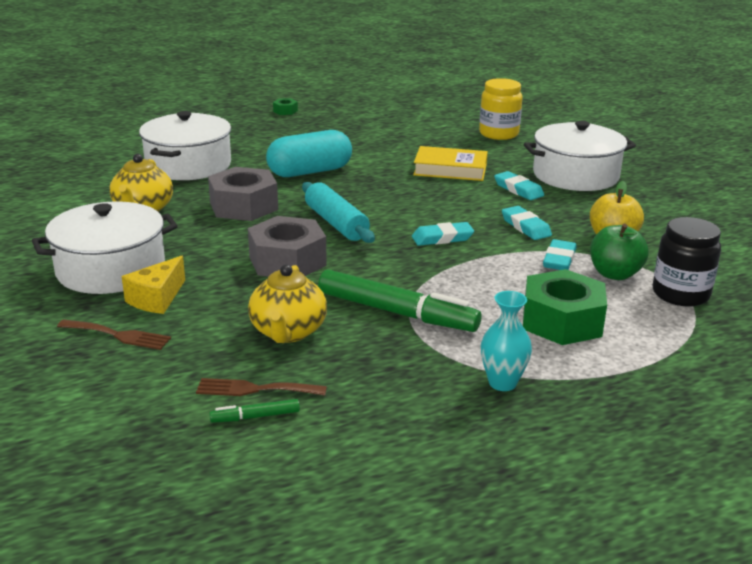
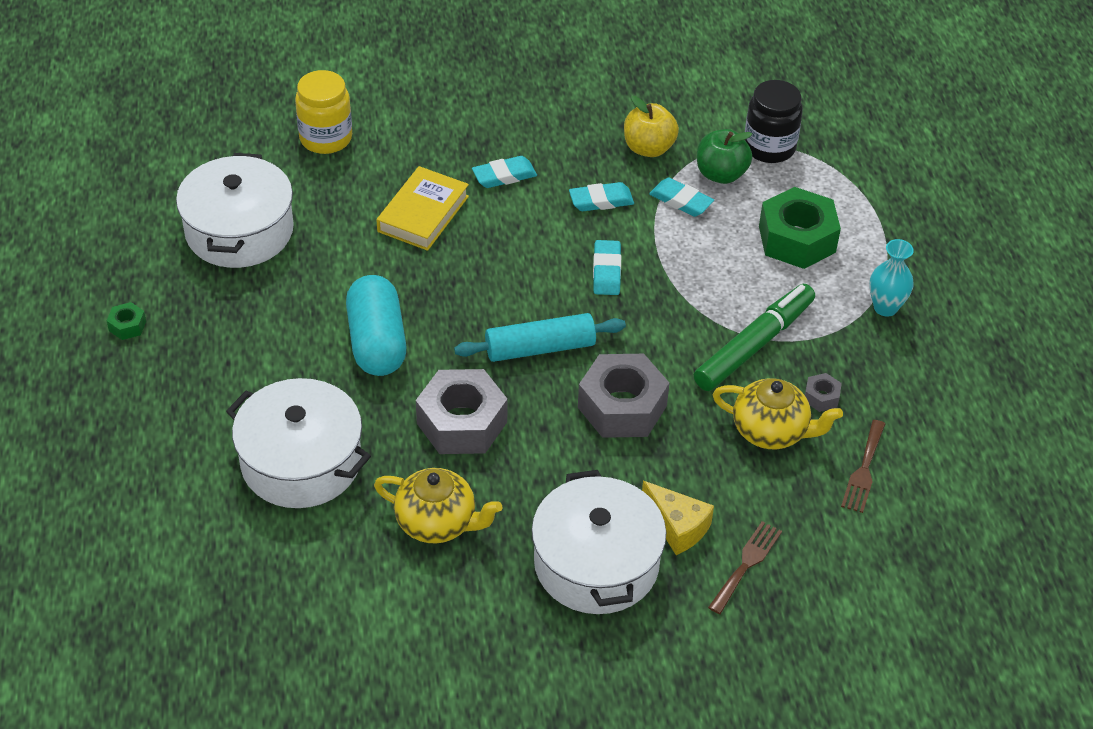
camera: 75 degrees left, 20 degrees up
(255, 417) = (905, 476): green marker -> none
(346, 355) = (821, 397): none -> grey nut
(575, 175) = (483, 118): white pot -> white pot (239, 231)

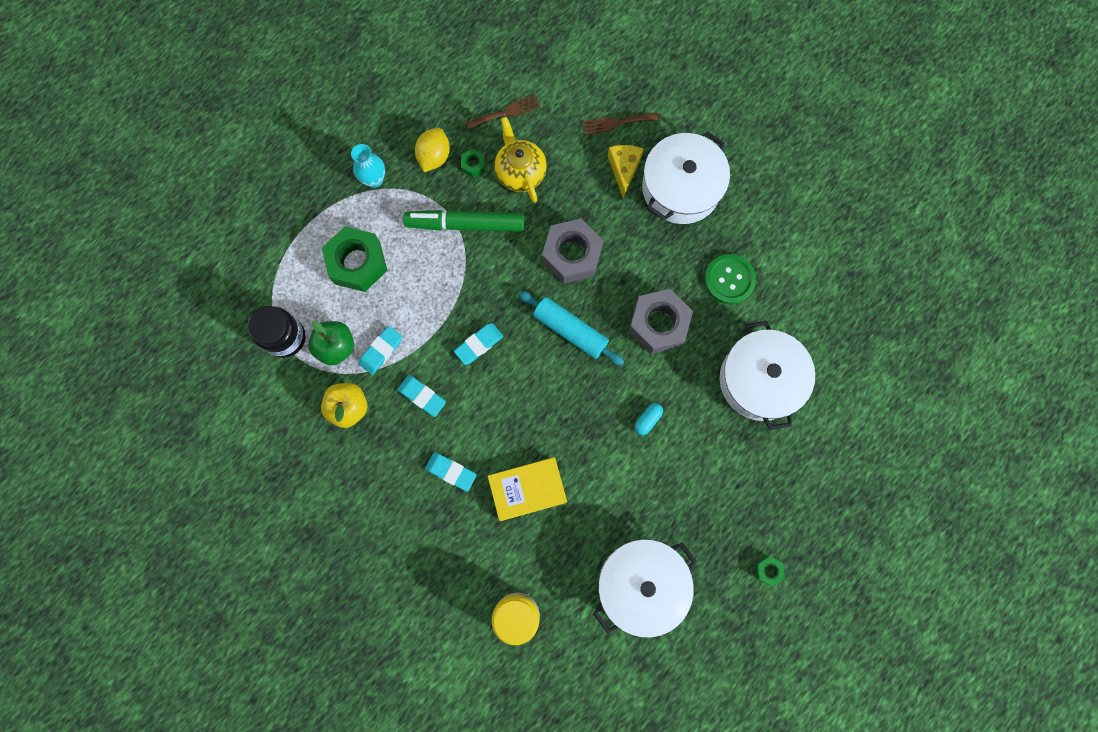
camera: 130 degrees left, 30 degrees up
(376, 342) = (647, 420): turquoise capsule -> turquoise capsule, size x0.42
(438, 523) = (729, 279): yellow teapot -> green button
(681, 201) = (381, 351): turquoise eraser -> turquoise eraser turned 45 degrees clockwise
(821, 397) = (473, 165): grey nut -> green nut
(866, 372) = (434, 157): none -> yellow lemon

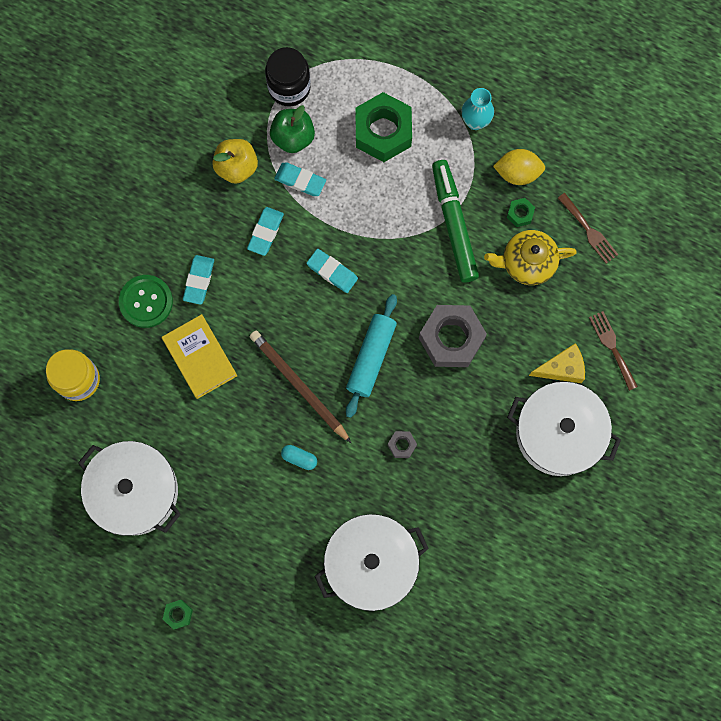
camera: 75 degrees right, 0 degrees up
(520, 172) = (527, 263): yellow teapot -> yellow teapot turned 150 degrees counterclockwise
(579, 402) = (299, 386): none -> brown pencil
(658, 324) = (402, 445): grey nut -> grey nut, size x0.44
(729, 279) = (471, 507): green button -> green button (146, 302)

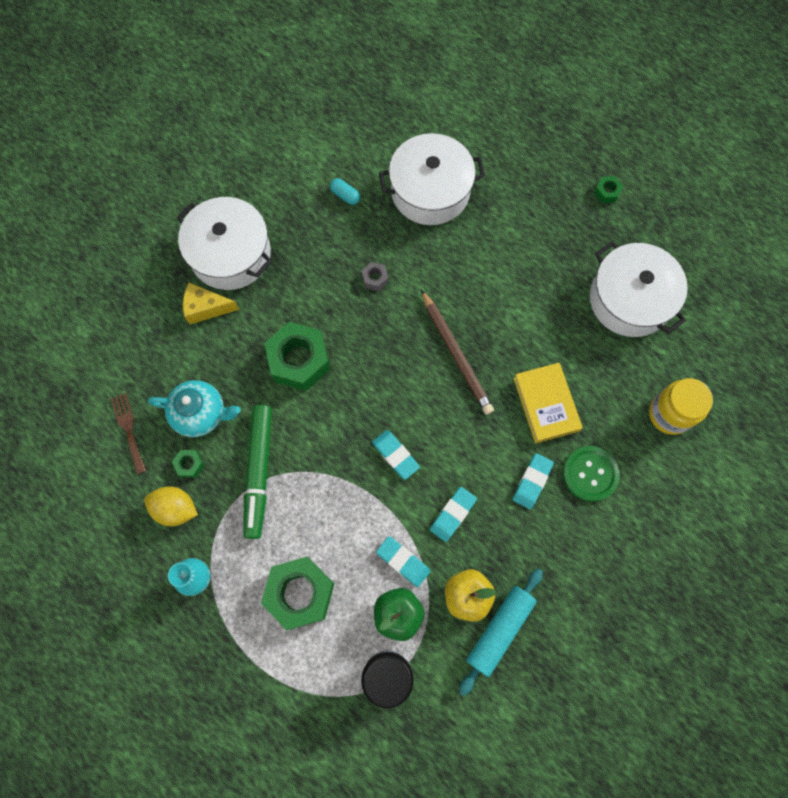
camera: 165 degrees left, 5 degrees down
(299, 458) = (471, 290): turquoise capsule -> turquoise capsule (345, 195)
(371, 357) = (380, 362): turquoise rolling pin -> turquoise rolling pin (499, 630)
(451, 339) = (299, 360): grey nut -> green nut
(527, 263) = (201, 414): yellow teapot -> turquoise teapot
(612, 347) = (152, 315): brown fork -> none

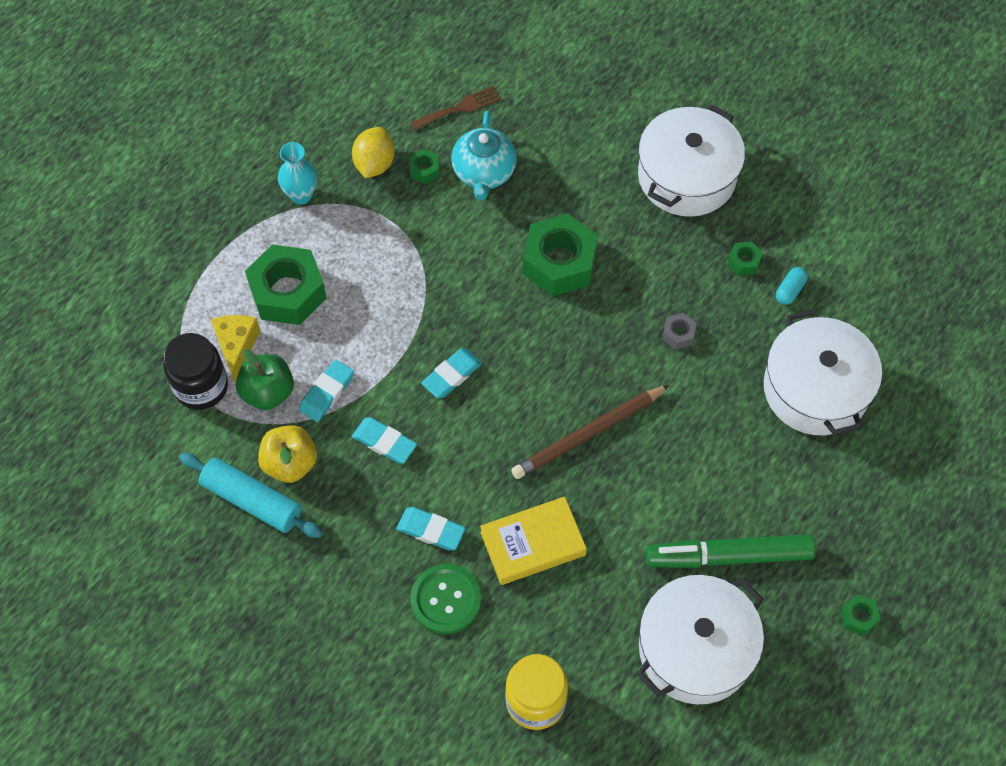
camera: 85 degrees right, 10 degrees down
(206, 308) = (613, 161): yellow cheese -> yellow cheese (236, 347)
(259, 472) = (421, 237): green marker -> green marker (728, 556)
(316, 223) = (744, 261): none -> green nut

